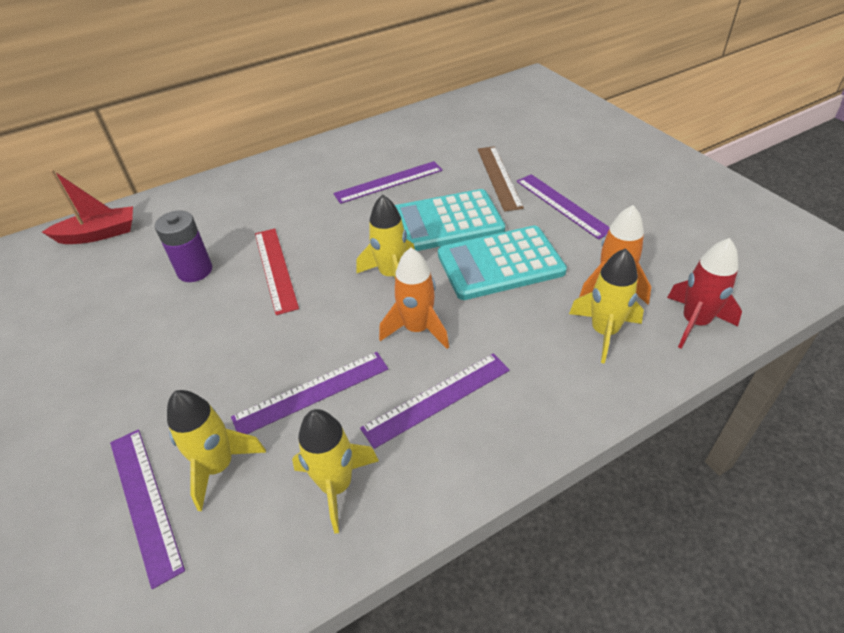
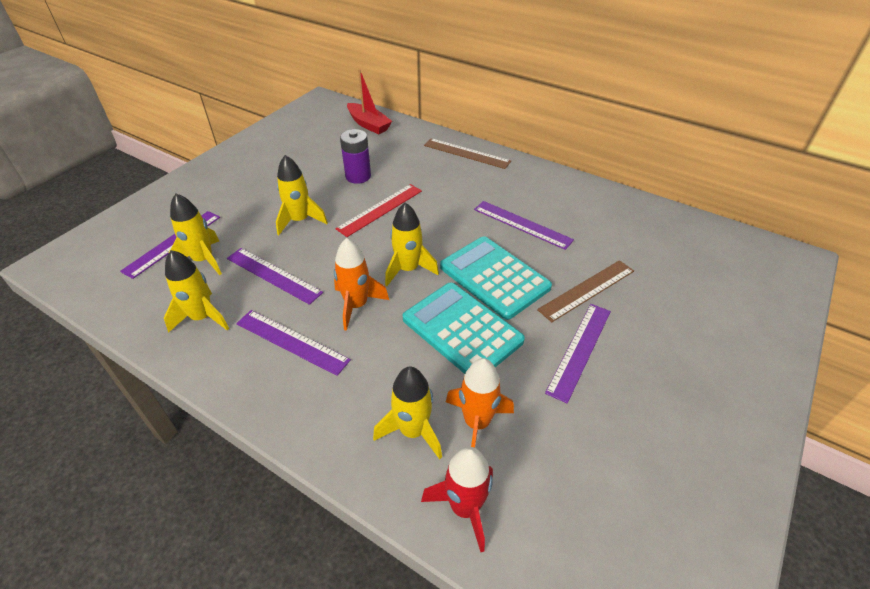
camera: 60 degrees right, 0 degrees up
(229, 344) = (300, 220): none -> yellow rocket
(244, 179) = (466, 153): none -> brown ruler

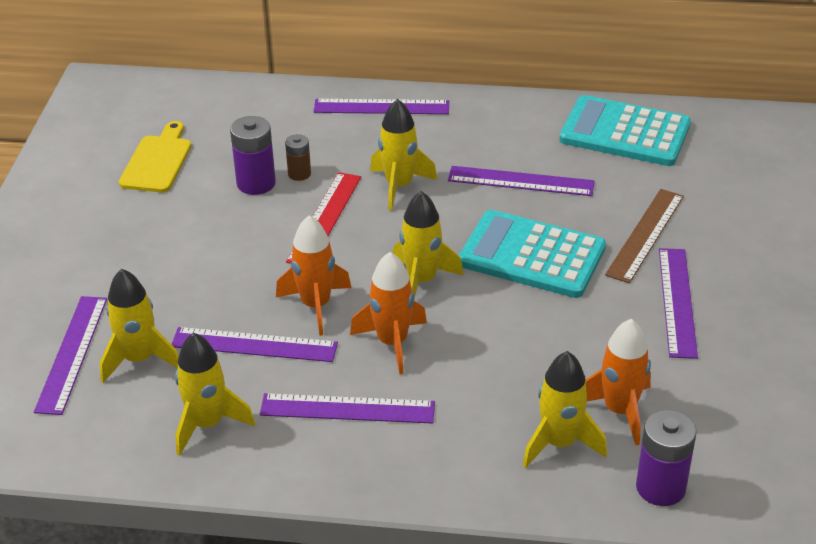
camera: 25 degrees left, 5 degrees down
(300, 220) = (227, 267): yellow rocket -> yellow rocket (399, 186)
(315, 148) = (157, 161): none -> yellow cutting board
(330, 263) = (316, 305): none -> orange rocket
(368, 124) = (206, 103): red boat -> none
(387, 178) = (299, 174): none -> brown battery
(462, 330) = (537, 326): turquoise calculator -> turquoise calculator (625, 132)
(465, 507) = (660, 487): red rocket -> purple battery
(466, 153) = (381, 107): brown ruler -> purple ruler

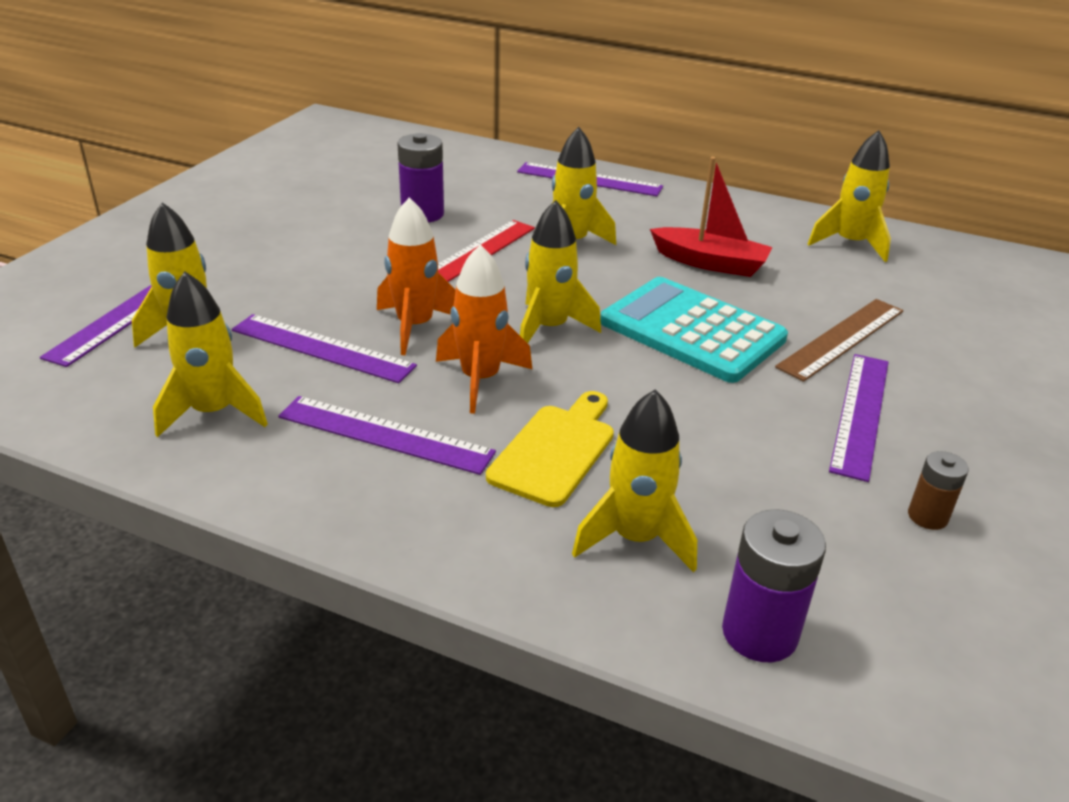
camera: 15 degrees right, 5 degrees down
(157, 161) = (338, 181): yellow cutting board -> yellow cutting board (555, 450)
(299, 174) = (472, 214): brown battery -> brown battery (927, 516)
(521, 181) = (710, 263): purple ruler -> red boat
(619, 411) = (736, 519): orange rocket -> none
(625, 132) = (850, 244): turquoise calculator -> yellow rocket

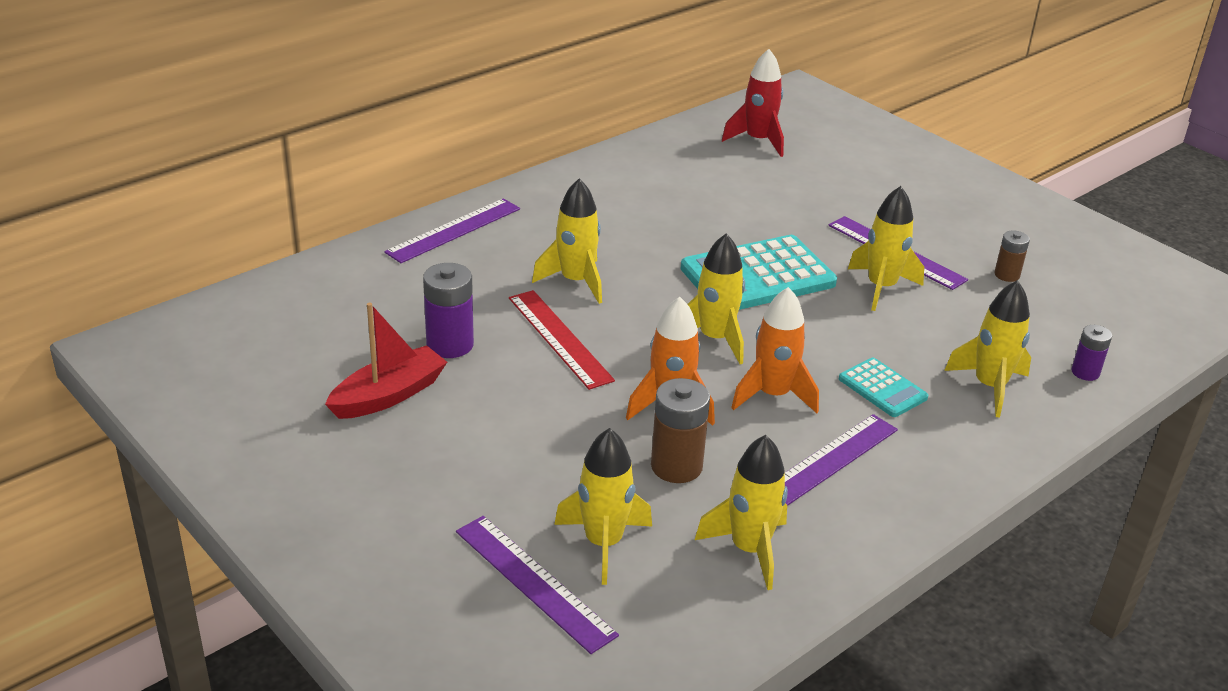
camera: 65 degrees left, 0 degrees up
(322, 348) = (676, 466): purple ruler -> brown battery
(555, 450) = (882, 388): yellow cutting board -> turquoise calculator
(710, 263) = (660, 229): red boat -> red boat (389, 395)
(759, 633) = (1085, 372): purple battery -> purple battery, size x0.60
(841, 338) = (803, 221): brown ruler -> none
(850, 244) = (672, 160): yellow rocket -> yellow rocket (881, 287)
(968, 281) = (758, 141): none -> red rocket

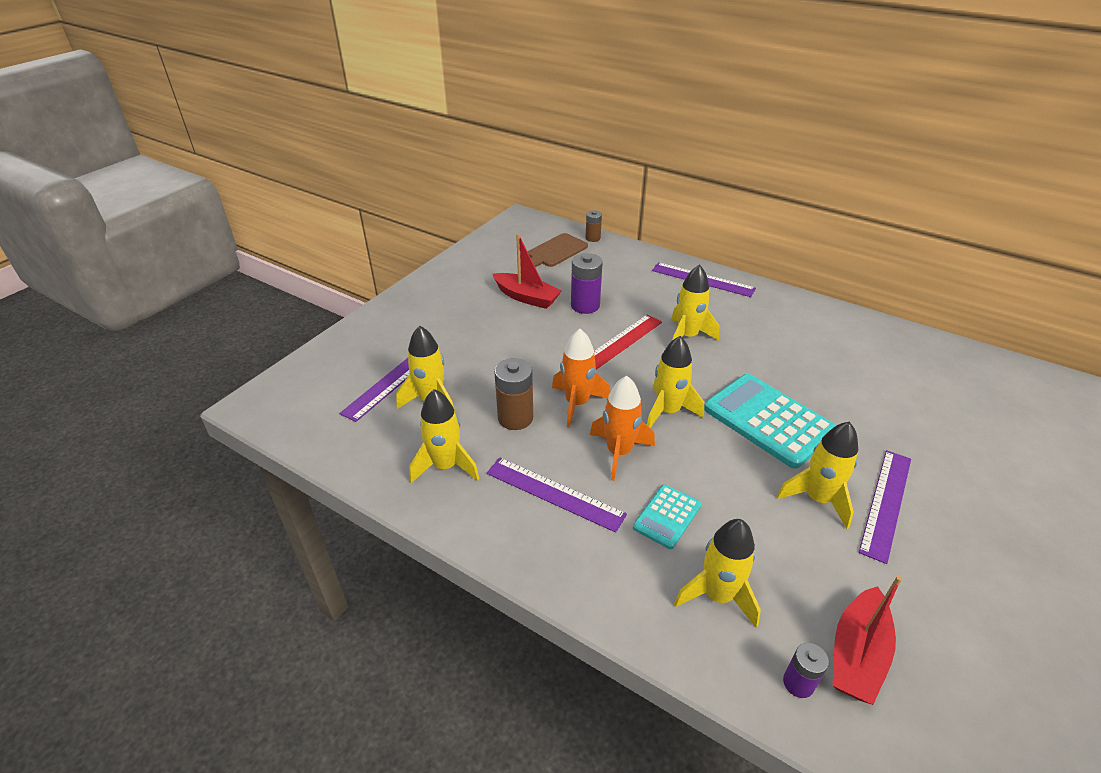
camera: 75 degrees right, 5 degrees up
(273, 337) = (555, 252): none -> brown cutting board
(758, 141) = (979, 388): red rocket -> none
(1007, 275) = (928, 598): brown battery -> brown battery (593, 238)
(1059, 332) = (857, 654): none -> red boat

